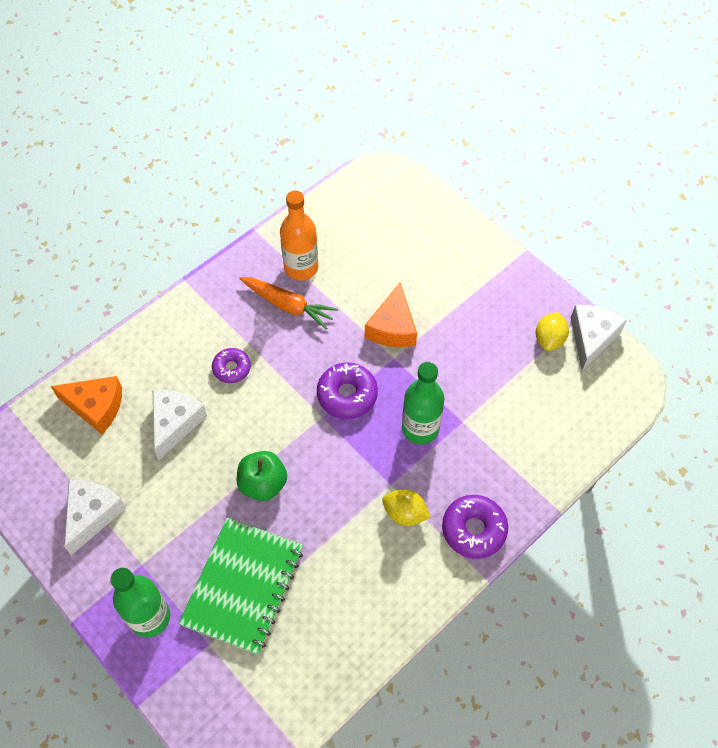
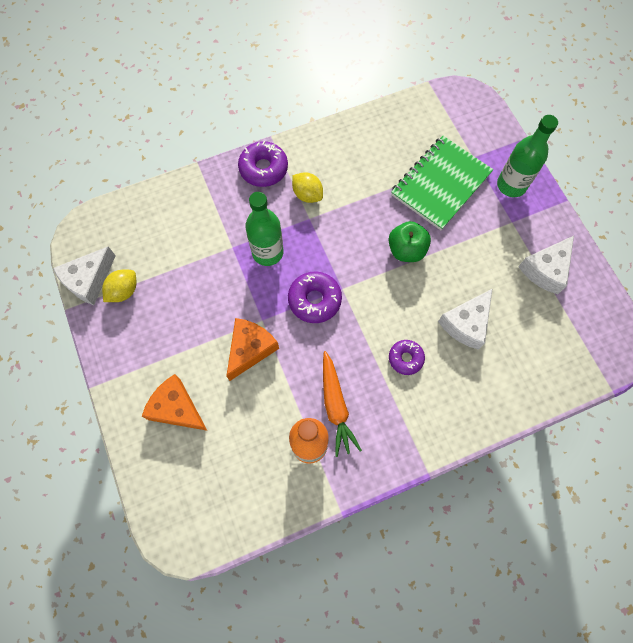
camera: 160 degrees left, 10 degrees up
(96, 406) = (533, 362): orange cheese -> orange cheese (176, 408)
(288, 305) = (335, 406): orange carrot -> orange carrot turned 150 degrees counterclockwise

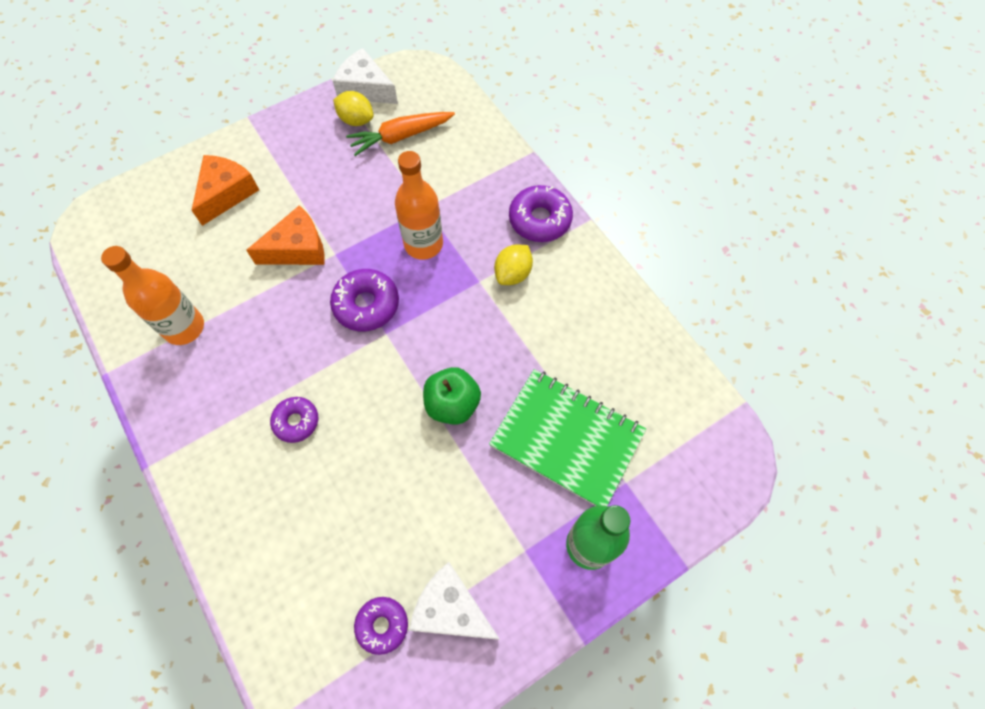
camera: 80 degrees right, 5 degrees down
(250, 349) = (297, 248): orange cheese -> orange cheese turned 45 degrees counterclockwise
(267, 252) = (423, 244): green bottle -> orange bottle
(335, 406) = (231, 348): orange carrot -> orange carrot (401, 137)
(466, 324) = (351, 495): white cheese -> none
(553, 312) = (382, 625): none -> purple donut

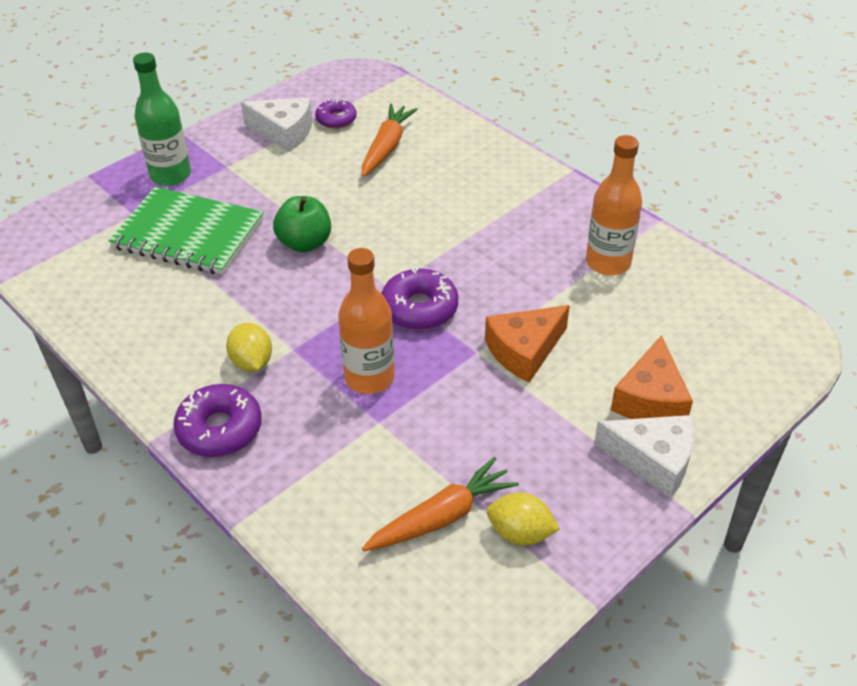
camera: 170 degrees right, 20 degrees down
(296, 421) = (454, 212): purple donut -> none
(335, 550) = (386, 147): none -> orange carrot
(365, 89) = (528, 593): white cheese -> white cheese (653, 460)
(513, 274) = (252, 362): yellow lemon -> yellow lemon turned 45 degrees counterclockwise

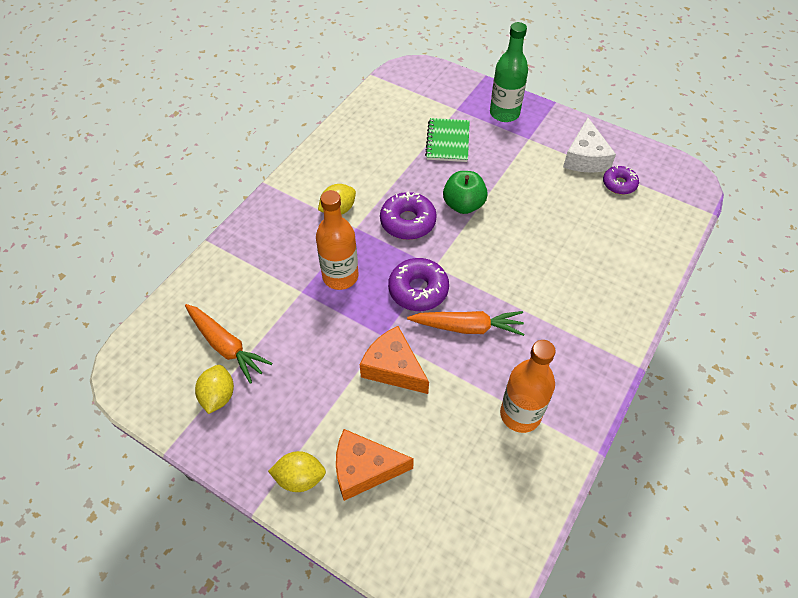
camera: 75 degrees right, 10 degrees up
(188, 234) = (448, 141): green notebook -> green notebook, size x0.62
(220, 429) = (278, 211): purple donut -> purple donut (408, 222)
(386, 147) = (600, 225): orange carrot -> orange carrot (467, 327)
(653, 460) = (300, 478): white cheese -> yellow lemon

